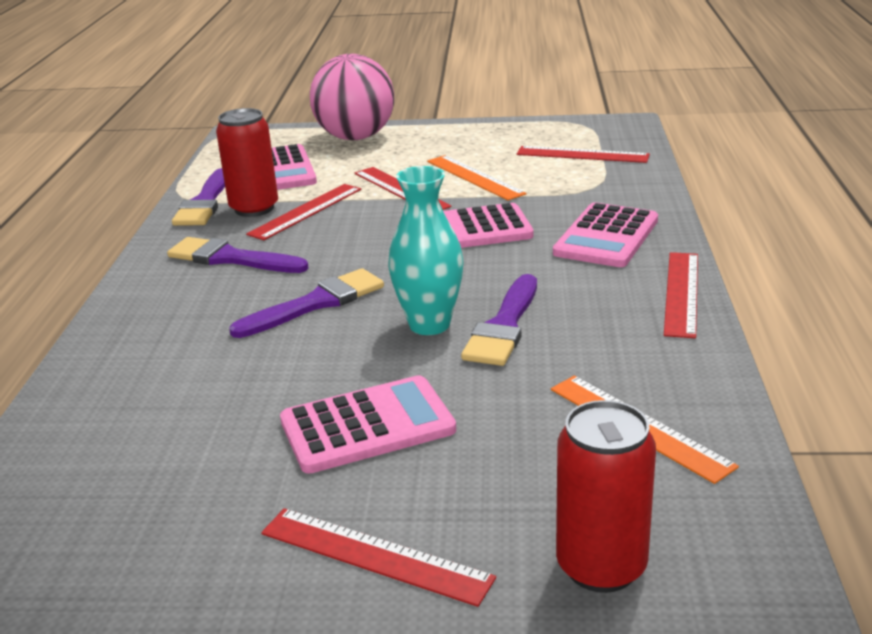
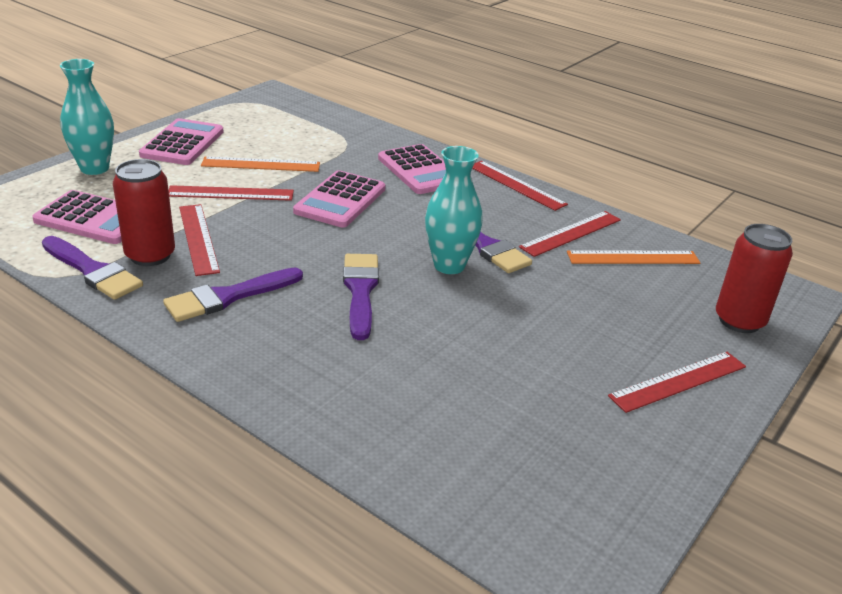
camera: 60 degrees left, 5 degrees up
(355, 137) = (94, 168): pink ball -> turquoise vase
(367, 426) = (545, 333): pink calculator -> pink calculator (182, 143)
(582, 155) = (294, 123): red ruler -> red ruler (571, 233)

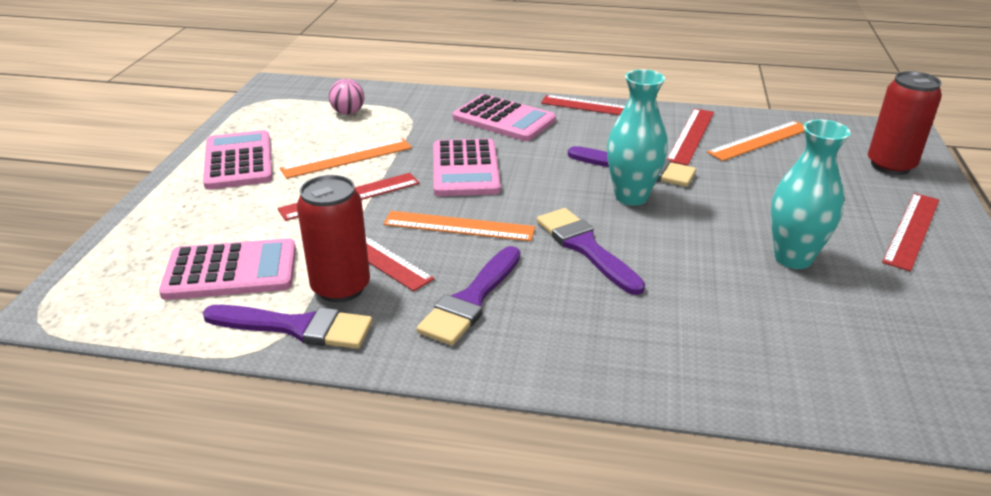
camera: 25 degrees left, 0 degrees up
(94, 168) = (168, 217): turquoise vase -> turquoise vase (793, 258)
(283, 241) = (459, 226): none -> orange ruler
(302, 129) = (348, 112): none -> pink ball

